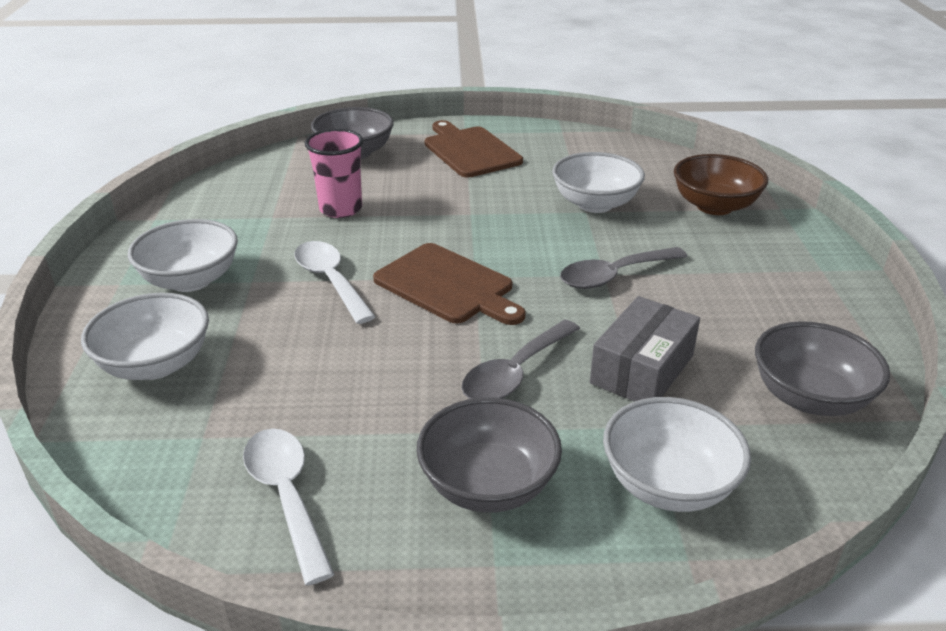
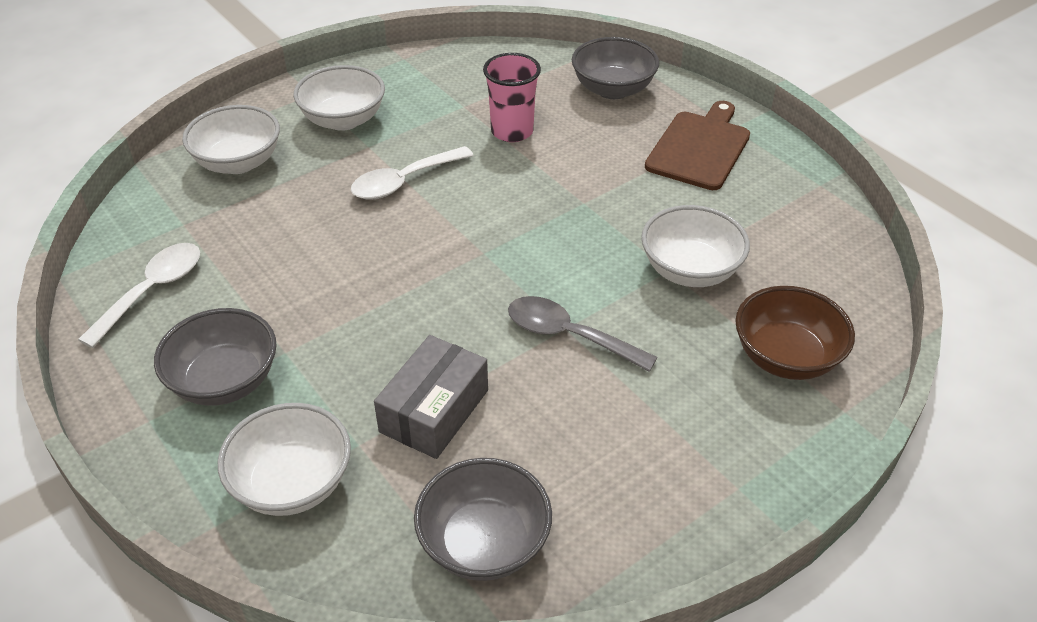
camera: 55 degrees right, 10 degrees up
(330, 280) = (404, 181): white spoon -> white spoon turned 150 degrees counterclockwise
(447, 285) = (455, 244): brown cutting board -> none
(515, 373) = (367, 337): grey spoon -> none
(642, 369) = (434, 411): grey box -> grey box turned 60 degrees counterclockwise

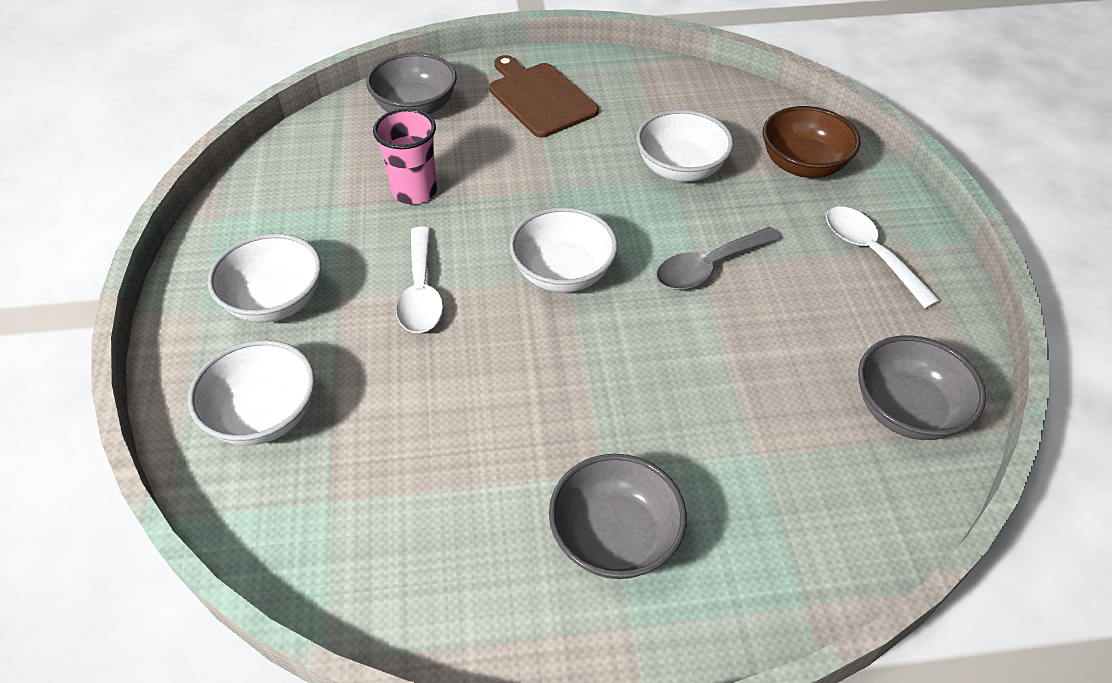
camera: 60 degrees left, 5 degrees up
(152, 291) = (426, 565): white spoon -> white spoon (869, 253)
(292, 483) = (781, 523): white bowl -> white bowl (563, 273)
(434, 411) = (746, 387): grey box -> none

